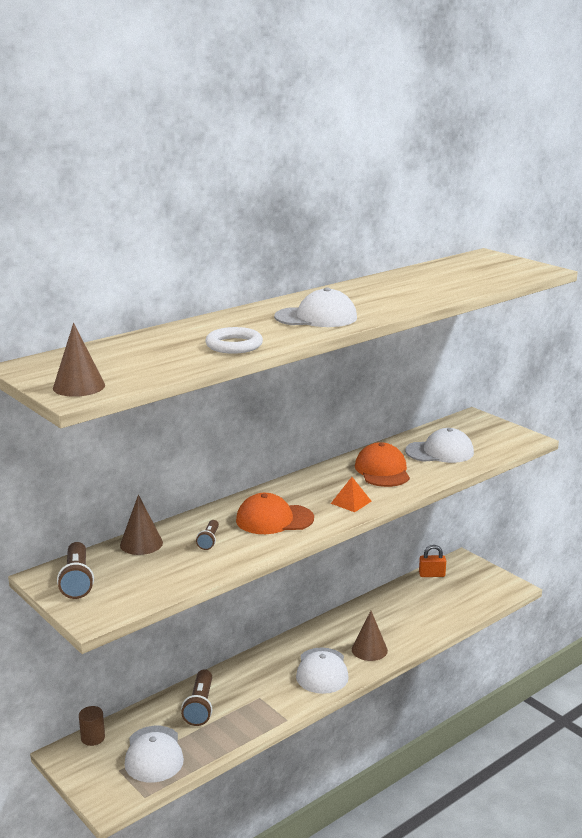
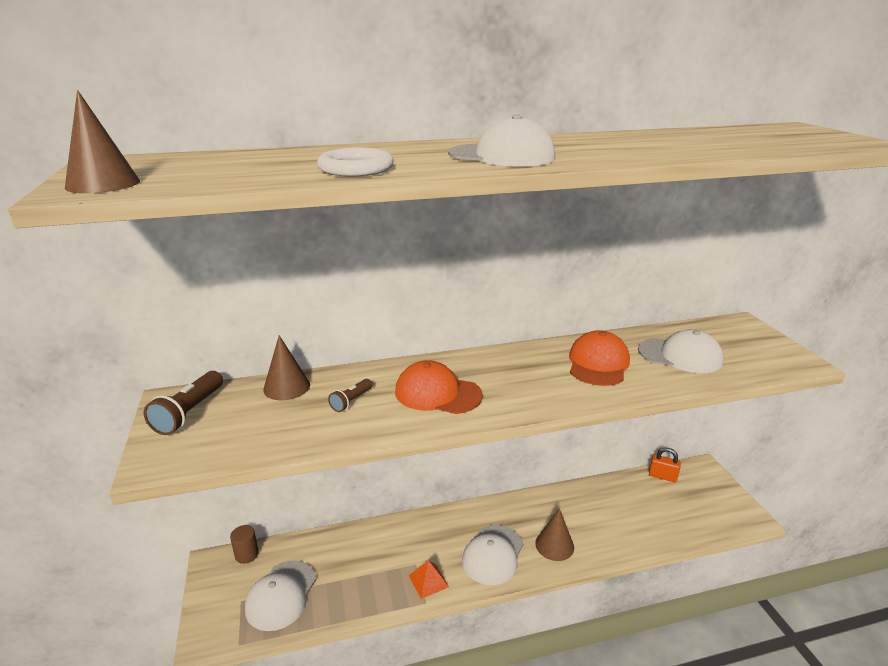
camera: 25 degrees right, 5 degrees up
(200, 706) = (356, 554): brown flashlight -> none
(351, 502) = (536, 393): orange pyramid -> orange pyramid (428, 581)

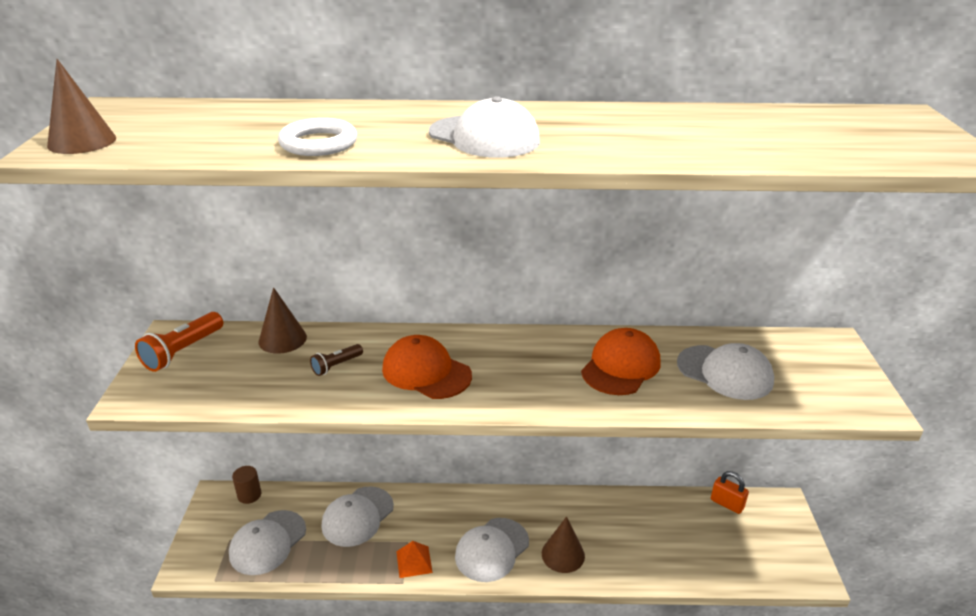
camera: 15 degrees right, 5 degrees up
(189, 413) = (182, 352): brown flashlight -> orange flashlight
(360, 552) = (357, 516): none -> white cap

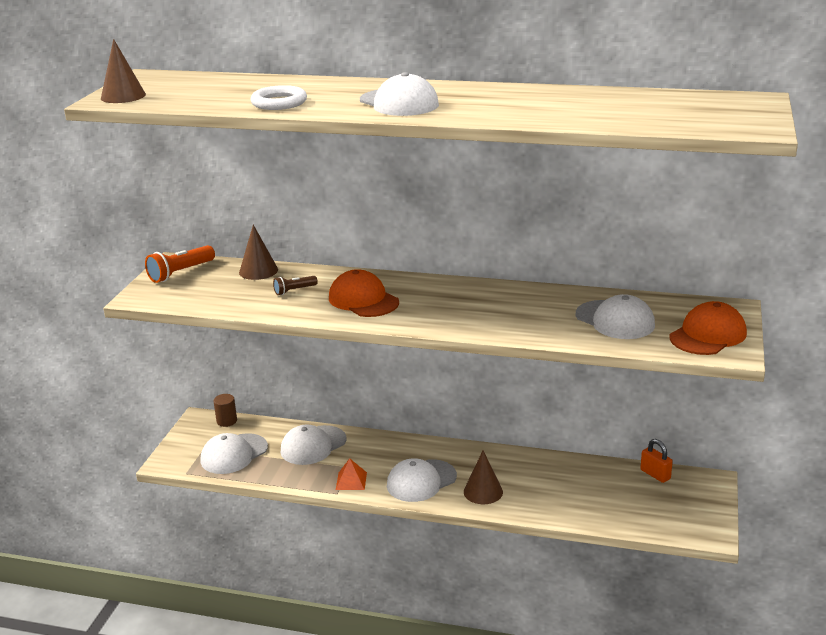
camera: 15 degrees right, 5 degrees down
(621, 366) = (526, 309): orange cap -> orange cap (708, 335)

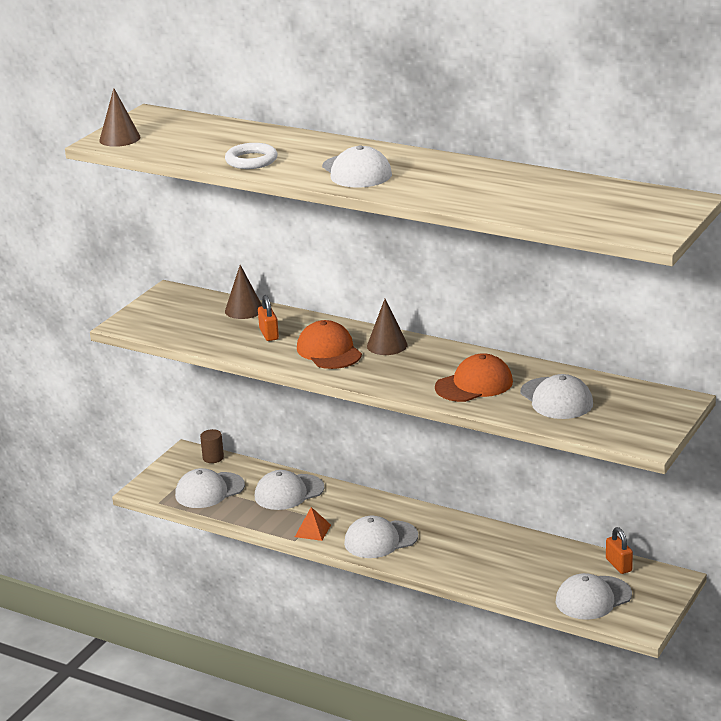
camera: 15 degrees right, 0 degrees up
(180, 273) = (170, 304): orange flashlight -> none
(294, 291) = (269, 334): brown flashlight -> orange padlock
(483, 492) = (436, 558): brown cone -> brown cone (387, 345)
(650, 511) = (593, 598): none -> white cap
(708, 335) = (635, 424): orange cap -> orange cap (474, 384)

